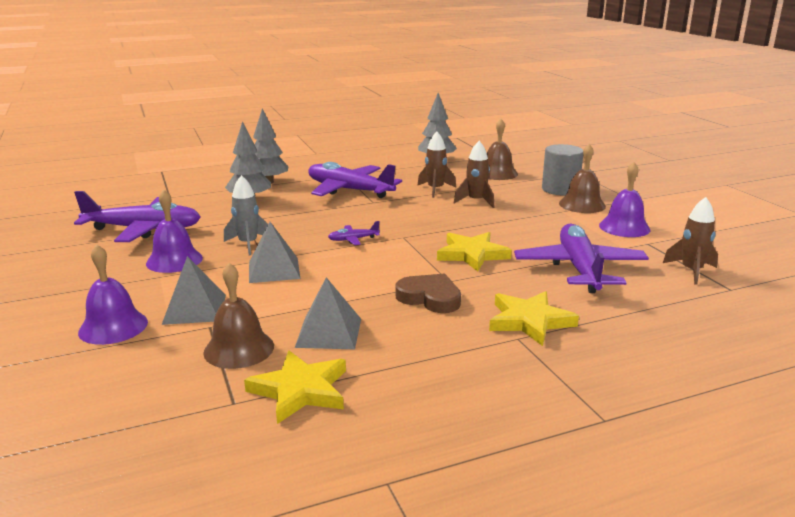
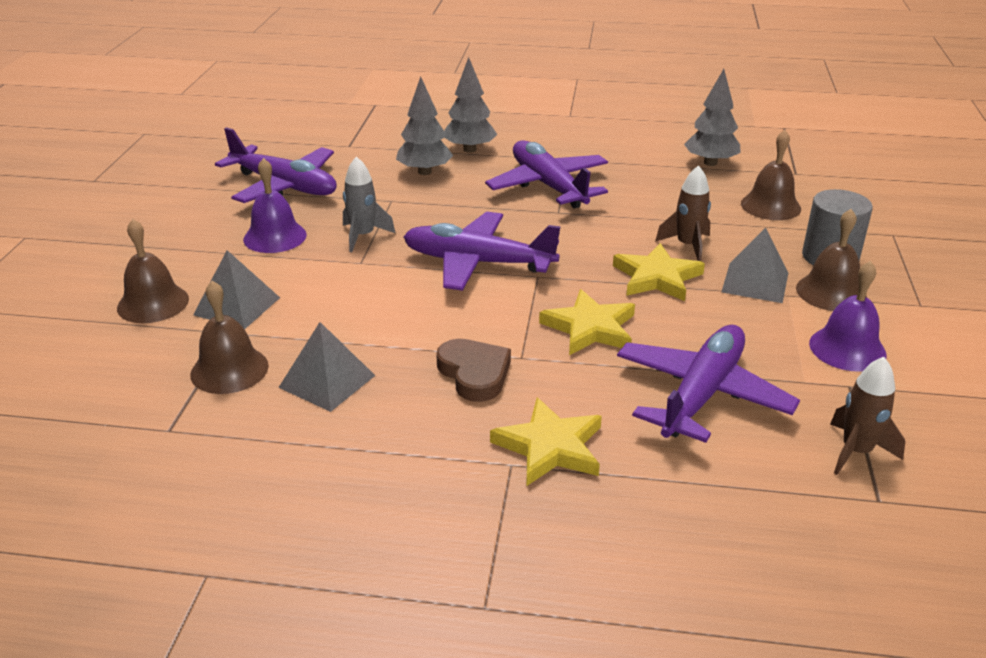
camera: 30 degrees right, 10 degrees up
(113, 327) = (153, 303): purple bell -> brown bell
(274, 270) = (354, 280): grey pyramid -> grey pyramid (755, 282)
(300, 390) = (234, 440): yellow star -> yellow star (656, 277)
(353, 239) = (477, 263): purple plane -> purple plane, size x2.40
(435, 190) = (655, 213): brown rocket -> none

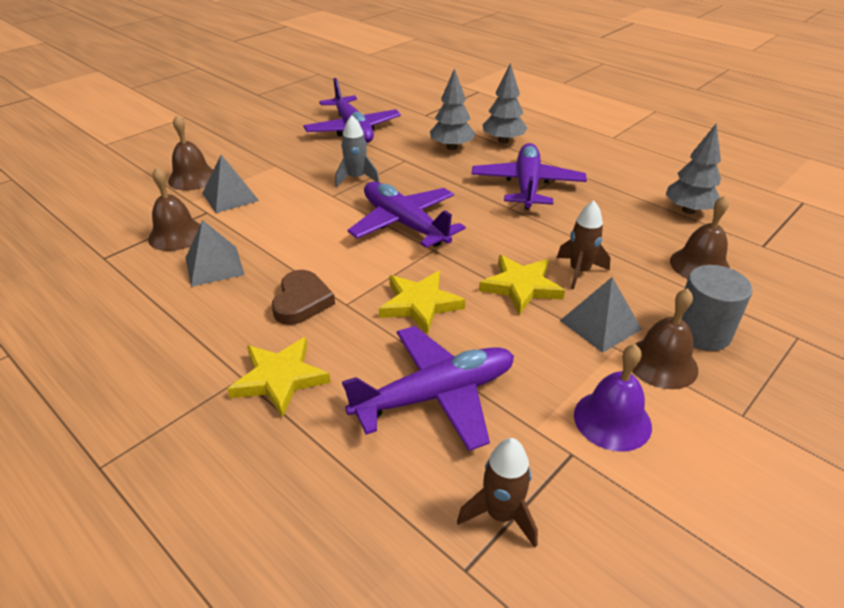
camera: 35 degrees right, 5 degrees up
(275, 237) = (305, 161): purple bell -> none

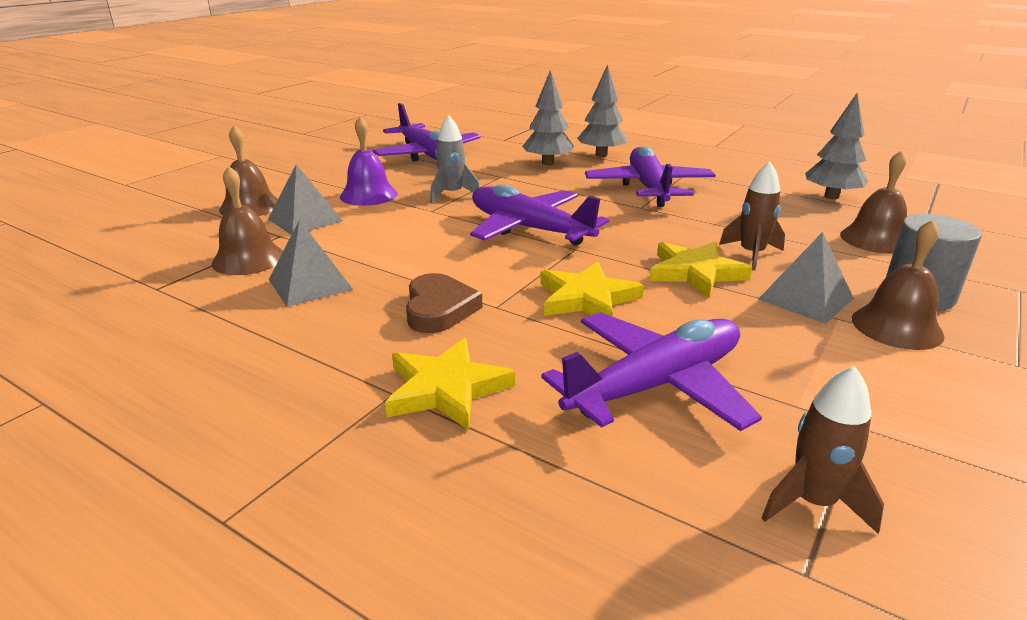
camera: 10 degrees left, 10 degrees down
(612, 420) = (880, 386): purple bell -> purple bell (368, 195)

